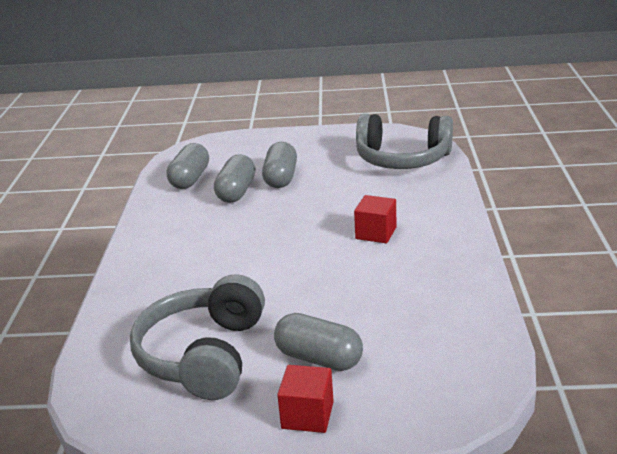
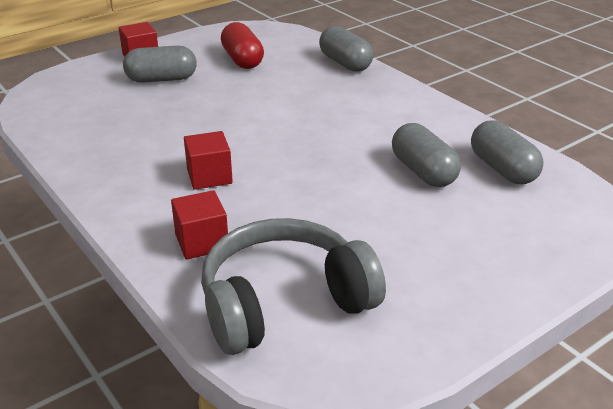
camera: 140 degrees right, 5 degrees up
(204, 355) = (242, 60): grey headphones -> red capsule
(281, 178) = (404, 207): grey capsule -> grey capsule (345, 63)
(419, 195) = (202, 242): none -> red cube

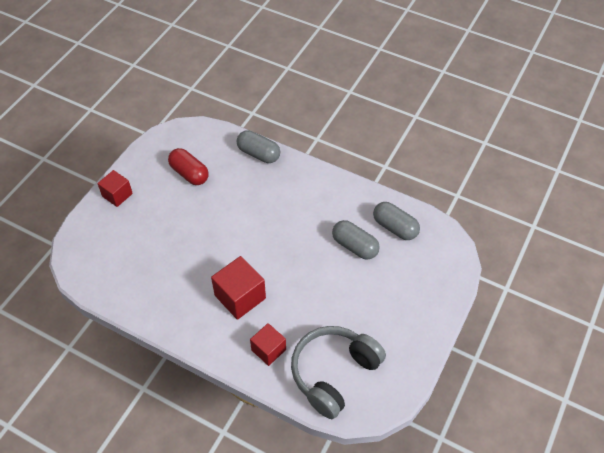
camera: 25 degrees left, 20 degrees up
(162, 79) = (149, 215): grey capsule -> none
(209, 176) = (240, 297): red cube -> red cube, size x1.55

